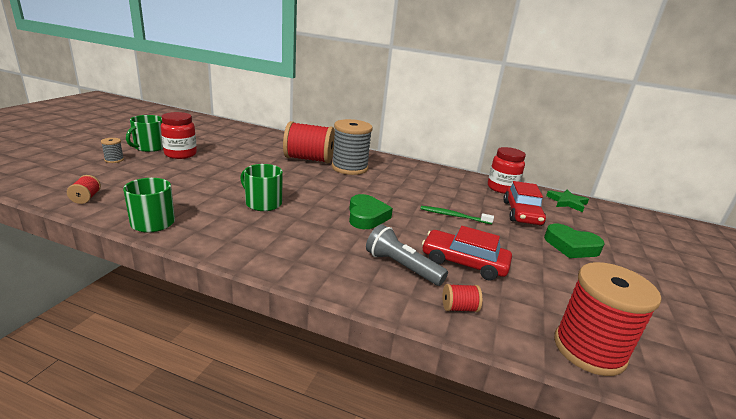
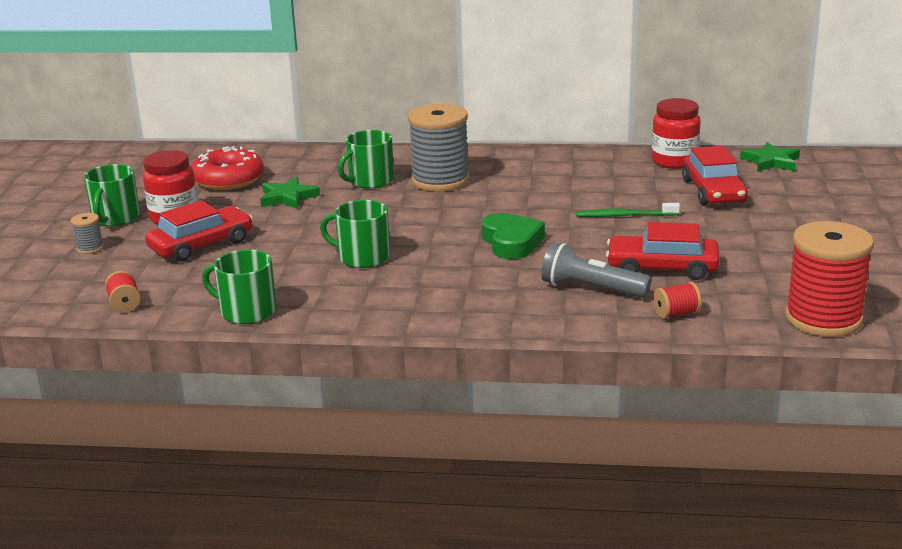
camera: 10 degrees left, 0 degrees up
(176, 172) = (201, 245): none -> red car
(232, 141) = (228, 179): none -> red donut
(254, 158) = (288, 197): none -> green star
(309, 159) = (370, 181): red spool -> green mug
(571, 246) = (787, 220): green heart -> none

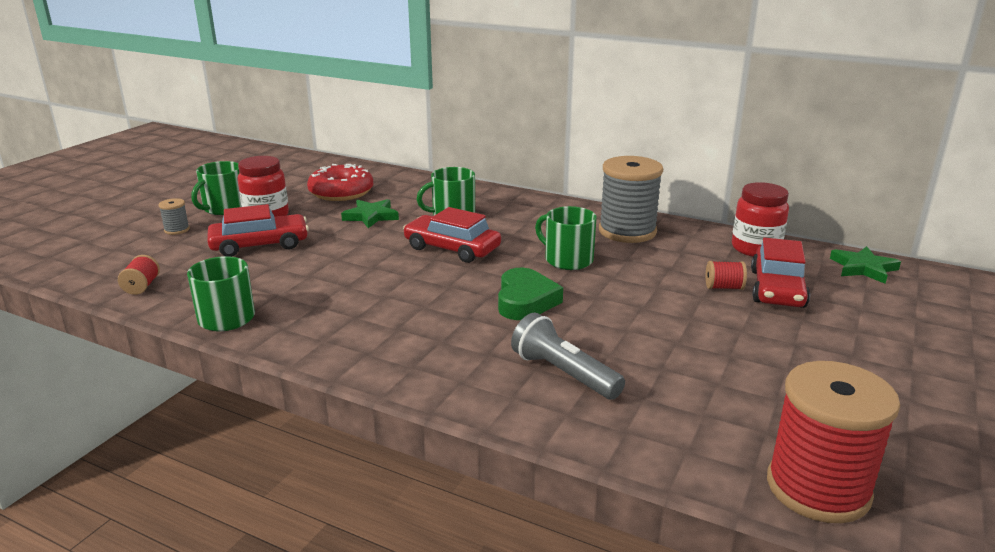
camera: 20 degrees right, 0 degrees up
(362, 257) = (376, 286): green mug -> green mug (567, 260)
(440, 180) = (513, 225): grey spool -> grey spool (627, 231)
(624, 216) = (661, 296): green toothbrush -> none
(662, 268) = (660, 366): red car -> red car (452, 248)
(676, 314) = (635, 430): red spool -> red spool (723, 287)

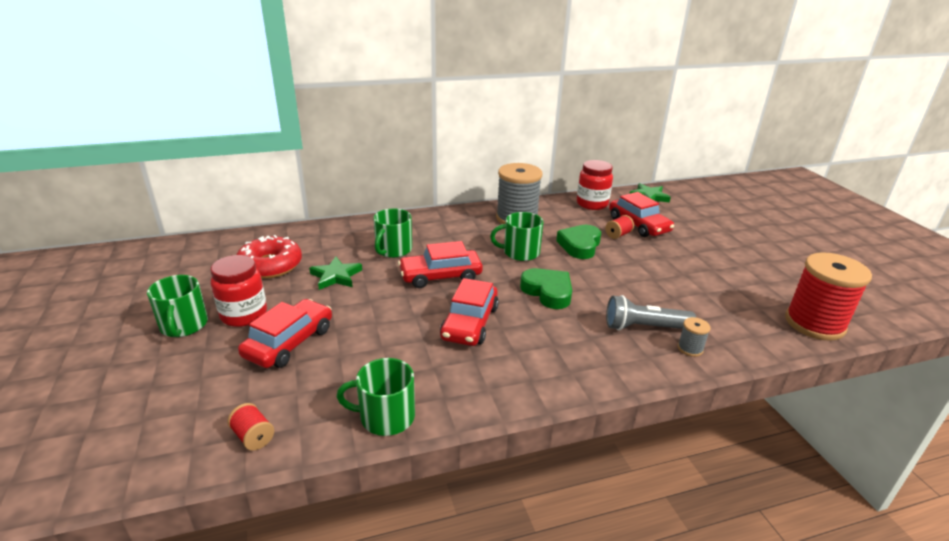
camera: 45 degrees left, 5 degrees up
(177, 230) = (175, 368): grey spool -> grey spool (690, 348)
(404, 291) = (469, 323): none -> red car
(650, 279) = (580, 245): none -> green heart

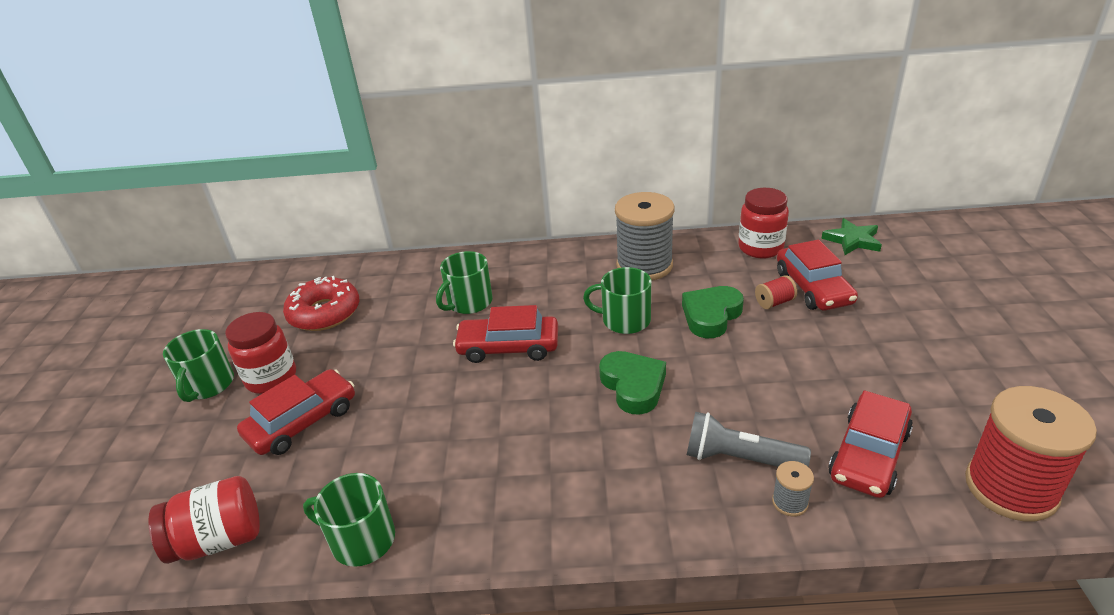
camera: 20 degrees right, 5 degrees up
(253, 436) = (218, 540): red spool -> red jar
(336, 276) = (388, 335): green star -> none
(469, 323) = (513, 421): red car -> red car (868, 454)

